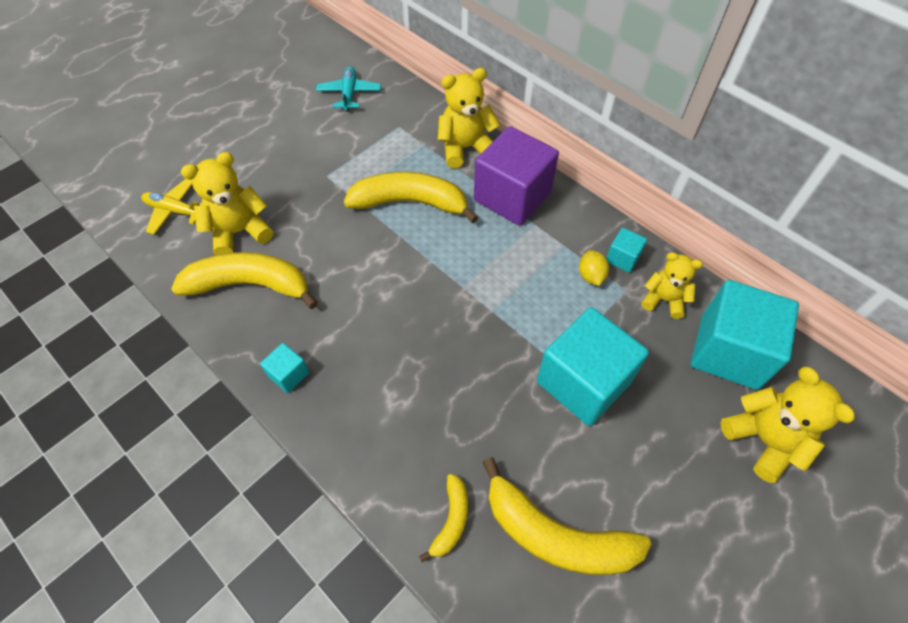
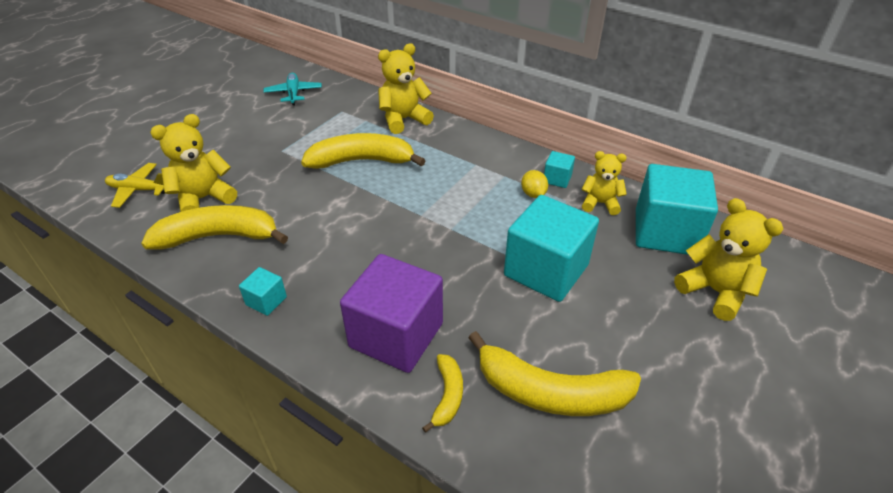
camera: 10 degrees left, 15 degrees down
(512, 196) = (451, 147): purple cube -> purple cube (396, 335)

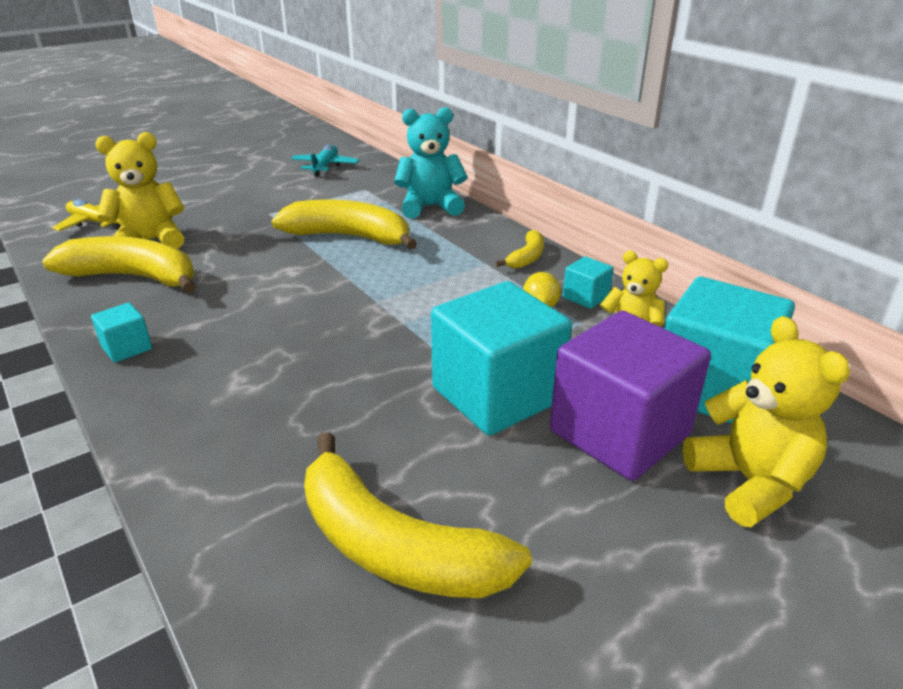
camera: 20 degrees right, 10 degrees down
(396, 335) = (242, 420): purple cube -> purple cube (619, 432)
(403, 119) = (430, 207): yellow teddy bear -> turquoise teddy bear
(447, 395) = (249, 508): yellow banana -> yellow banana (527, 257)

